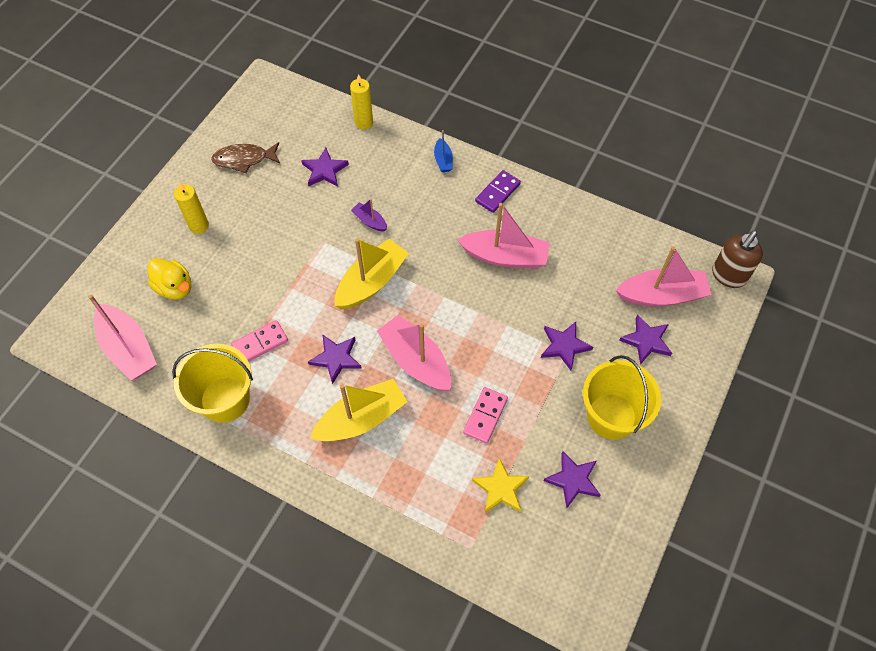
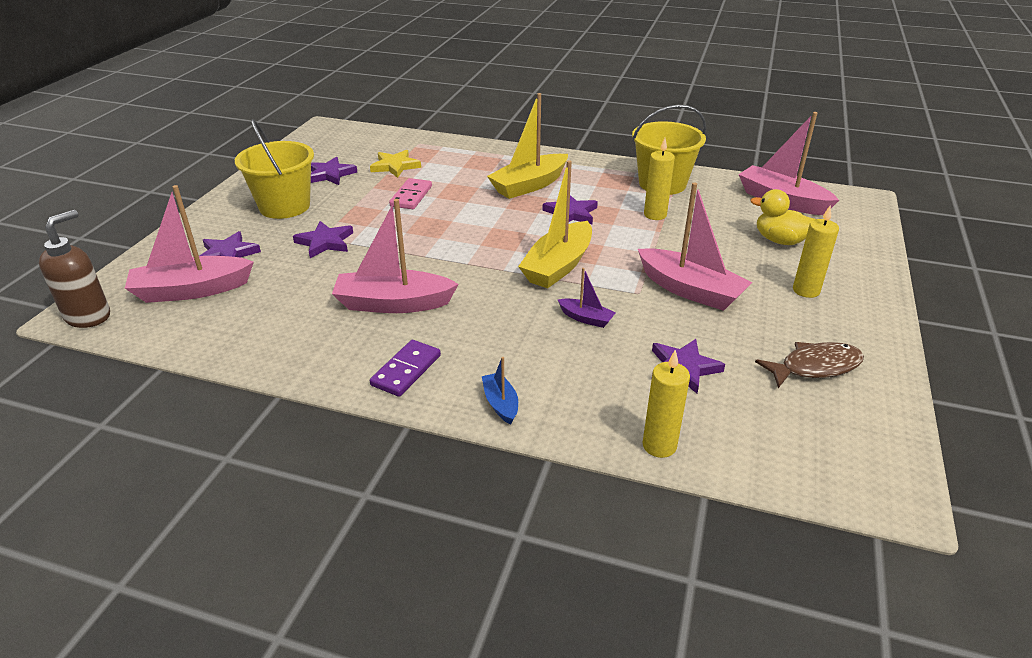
camera: 170 degrees right, 25 degrees down
(260, 343) = (655, 215): pink domino -> yellow candle
(416, 360) = (488, 219): pink boat -> pink boat (690, 290)

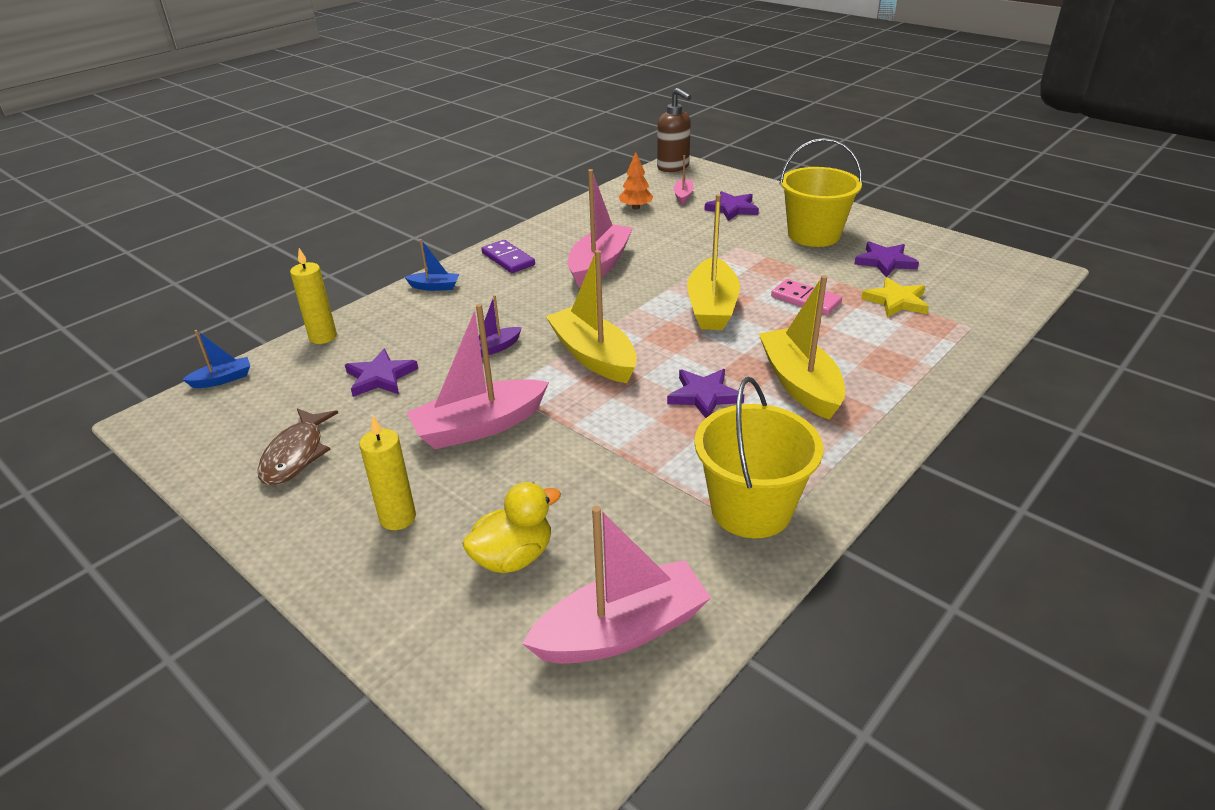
camera: 115 degrees right, 0 degrees up
(191, 290) = (683, 196): pink boat -> pink boat, size x0.48
(232, 315) = (636, 207): none -> orange tree
(325, 242) = (727, 247): purple star -> none
(445, 231) = (712, 307): none -> yellow boat
(655, 215) = (659, 464): yellow candle -> none
(793, 485) = (222, 379): none -> blue boat

